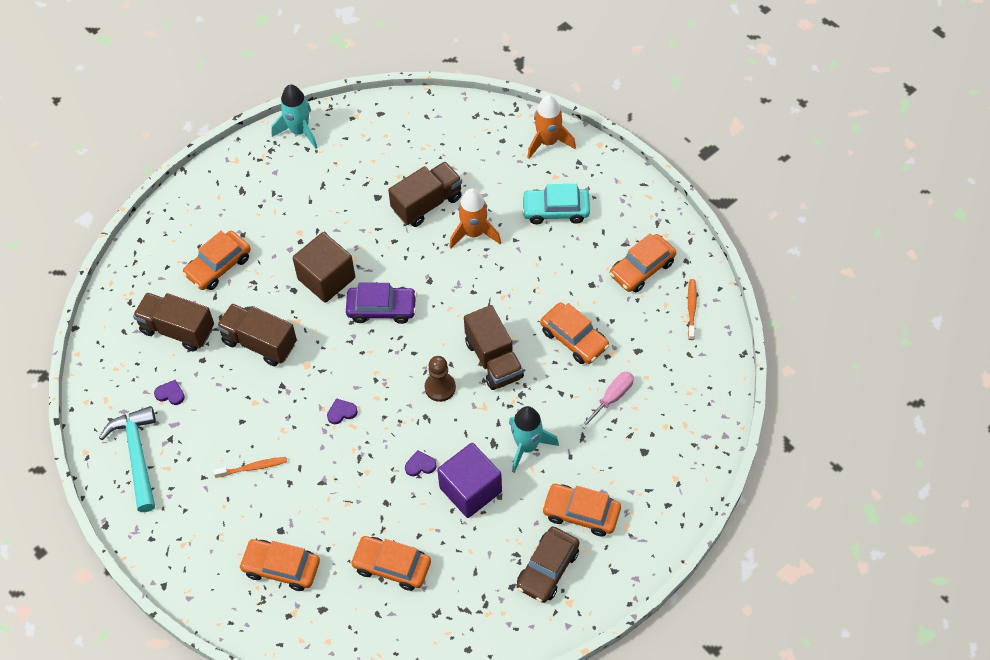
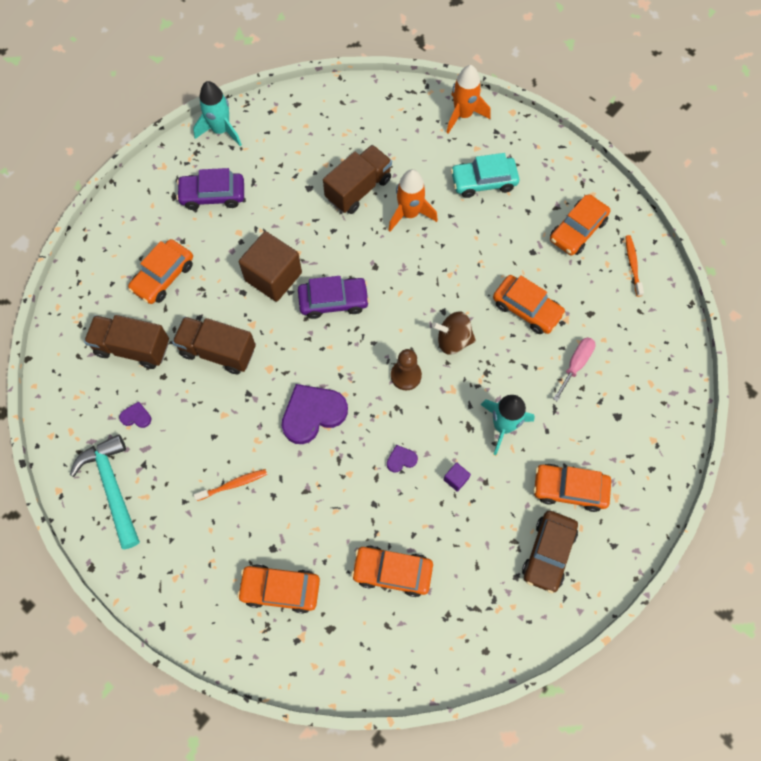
camera: 10 degrees left, 10 degrees up
(280, 193) = (213, 195): none -> purple car
(341, 412) = (312, 414): purple heart -> purple heart, size x2.23
(470, 490) = (456, 479): purple cube -> purple cube, size x0.41
(494, 360) = (453, 340): brown truck -> brown spinning top

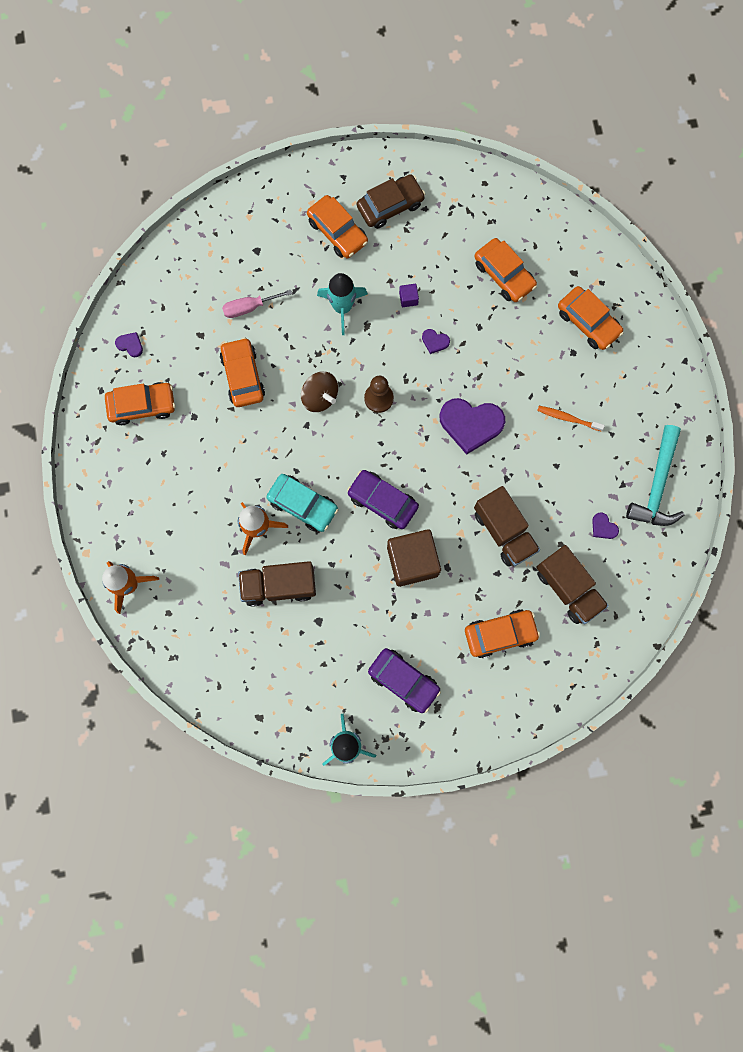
camera: 140 degrees left, 10 degrees up
(483, 181) = (173, 508): turquoise car -> turquoise car (303, 505)
(632, 264) = (130, 345): orange toothbrush -> purple heart

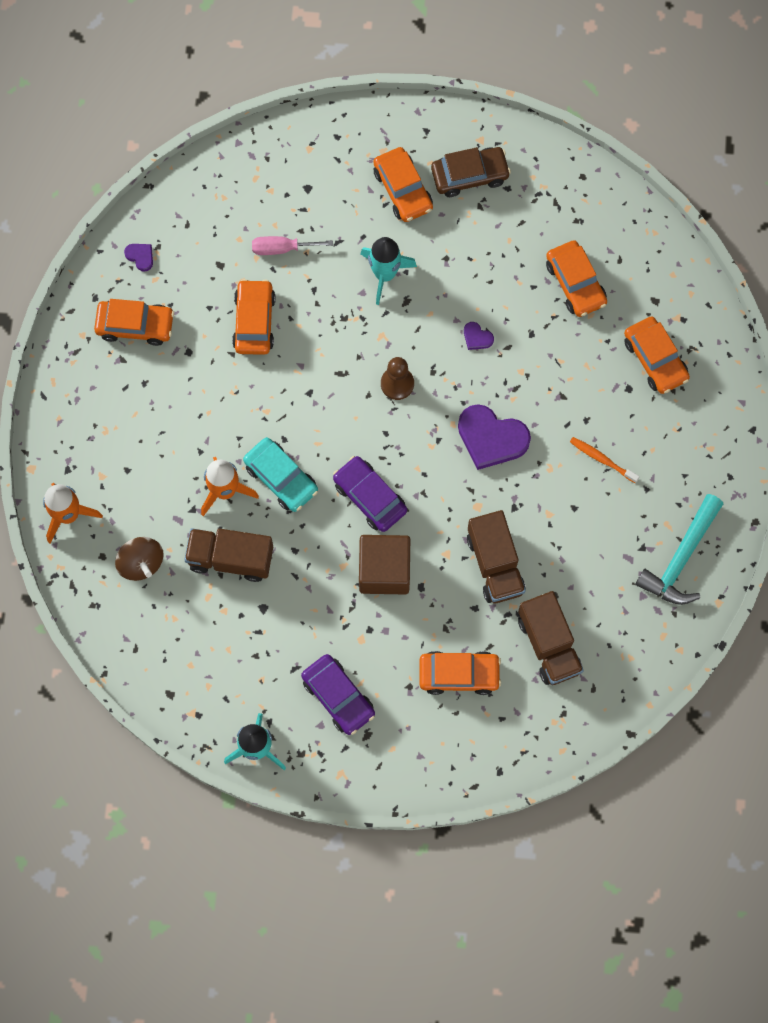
camera: 15 degrees right, 5 degrees down
(320, 397) = (332, 365): brown spinning top -> brown spinning top (141, 563)
(408, 298) = (461, 283): purple cube -> none
(603, 527) = (607, 588): purple heart -> none

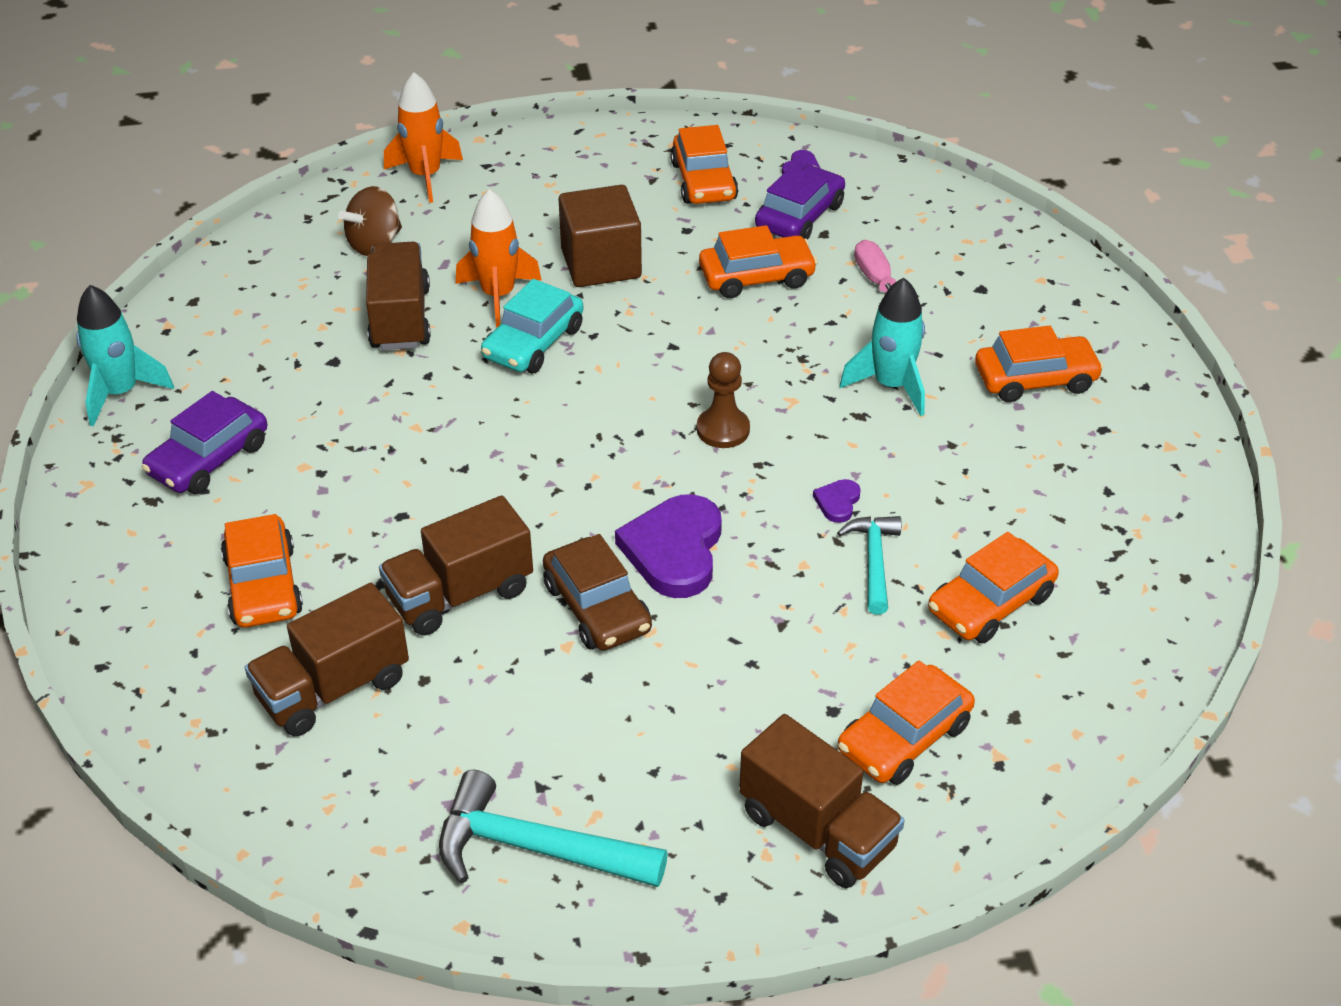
camera: 75 degrees right, 30 degrees down
(370, 497) = (532, 434): purple car -> purple car (799, 216)
(384, 570) = (419, 470): brown cube -> brown cube (601, 264)
(403, 189) = (1035, 379): orange car -> orange car turned 150 degrees counterclockwise
(470, 175) = (1102, 445): brown car -> brown car (597, 607)
(529, 333) = (874, 561): none -> turquoise hammer
(602, 459) = (688, 697): orange toothbrush -> none
(702, 419) = (817, 830): none -> brown truck

